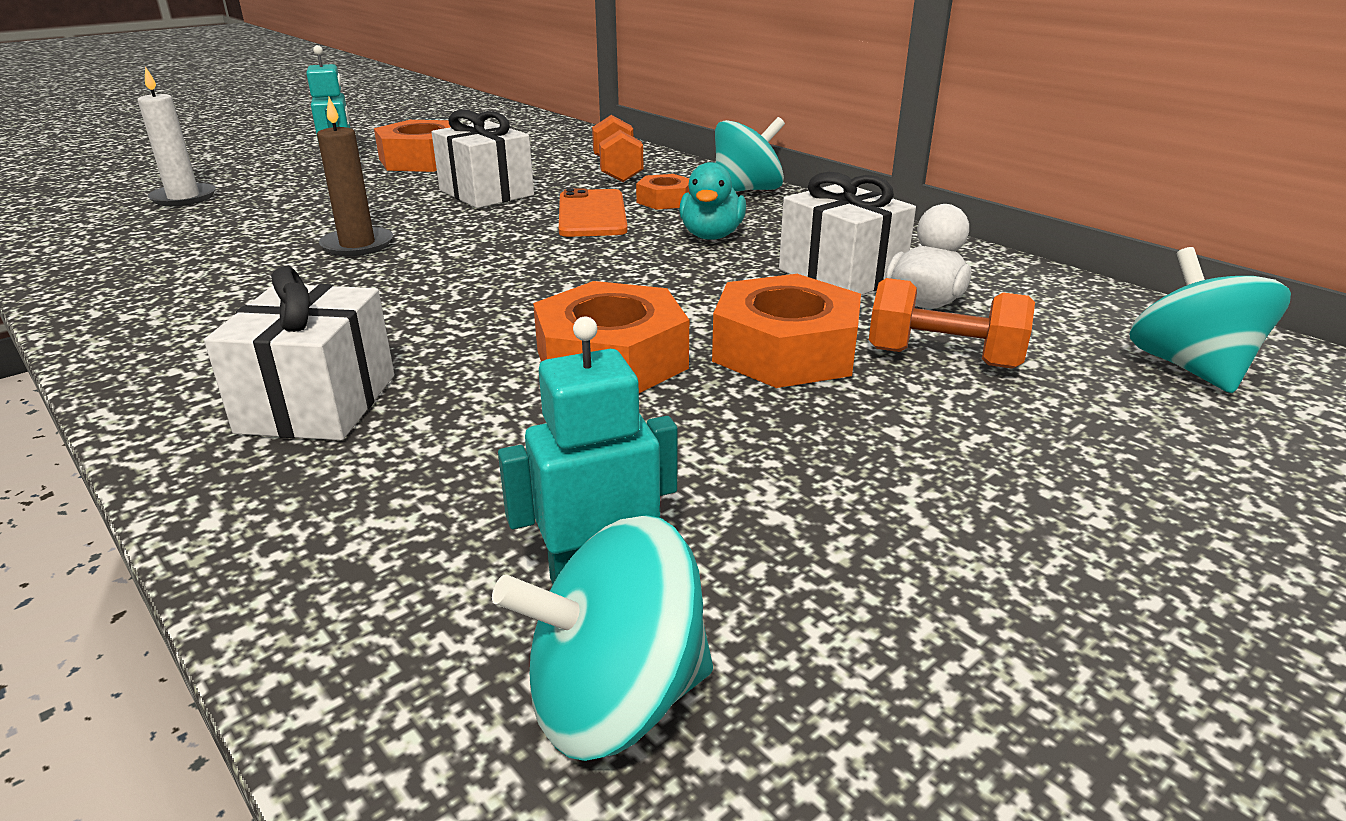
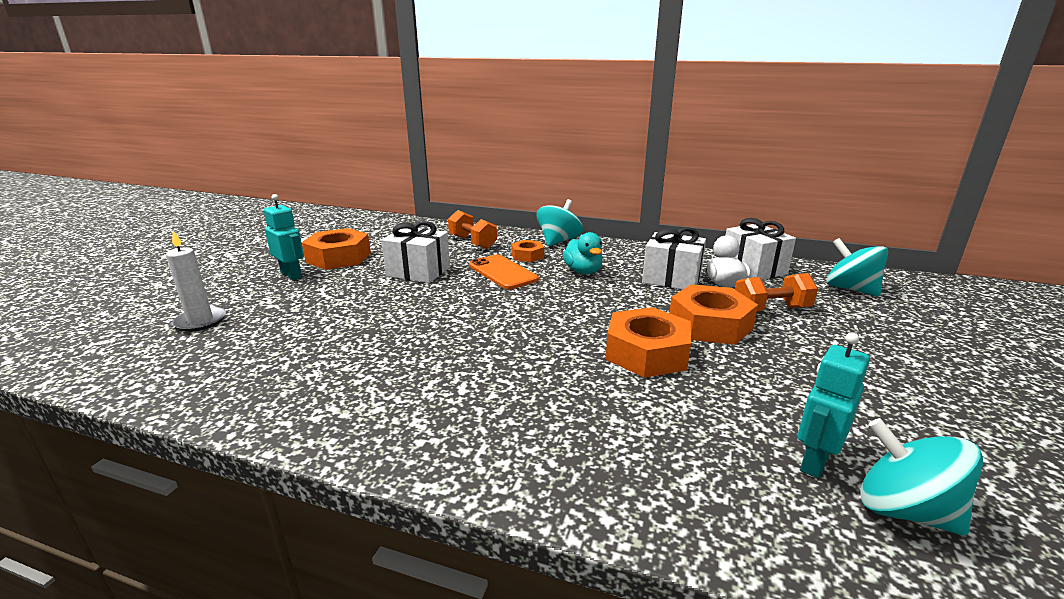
camera: 30 degrees left, 5 degrees down
(318, 403) = (545, 429): white gift -> white gift (753, 269)
(357, 245) = (395, 324): brown candle -> none
(615, 699) = (904, 510): turquoise spinning top -> turquoise spinning top turned 90 degrees clockwise

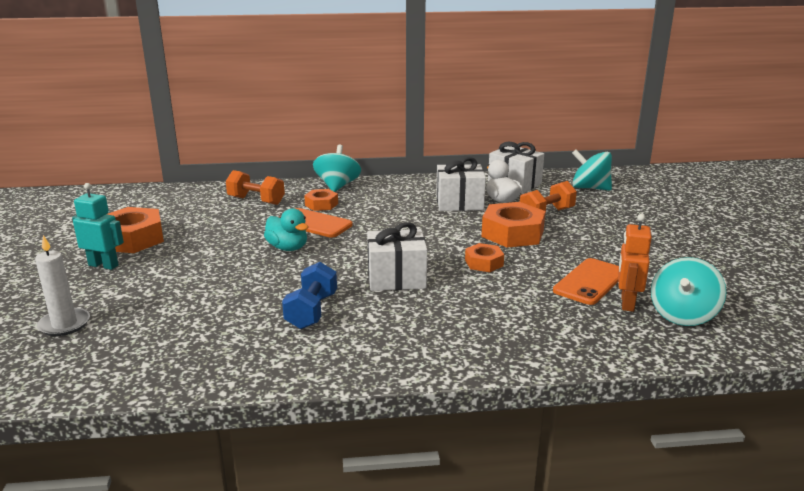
camera: 25 degrees left, 0 degrees up
(409, 364) = (311, 311): none -> blue dumbbell
(418, 272) = (233, 237): white gift -> white gift (396, 278)
(583, 271) = (383, 210): turquoise duck -> turquoise duck (288, 248)
(647, 353) = (484, 263): orange nut -> orange nut, size x0.55
(775, 413) = (590, 282): none -> orange phone
(814, 461) = (627, 303): turquoise robot -> orange robot
(904, 510) = (683, 315): turquoise spinning top -> turquoise spinning top turned 75 degrees counterclockwise

